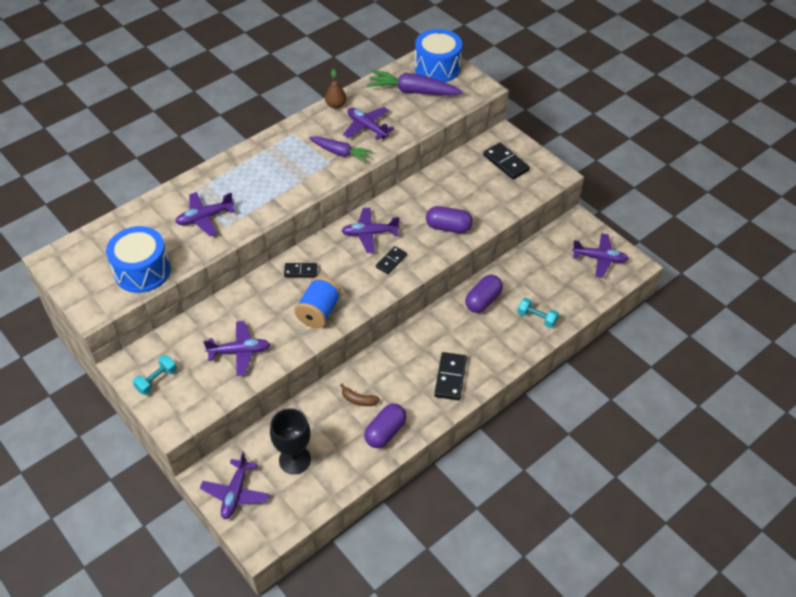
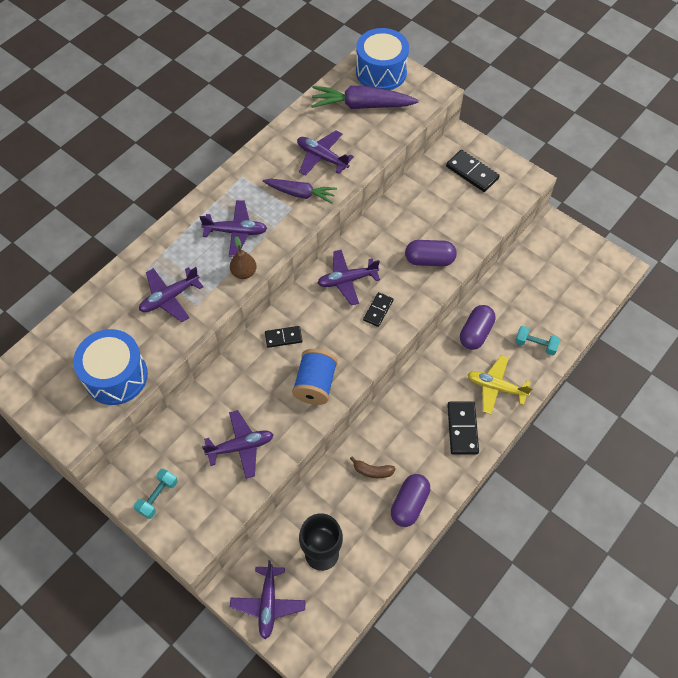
camera: 10 degrees left, 10 degrees up
(336, 105) = (281, 134): brown pear -> brown pear (244, 272)
(490, 348) = (496, 387): none -> yellow plane
(599, 258) = (584, 265): purple plane -> purple plane (236, 232)

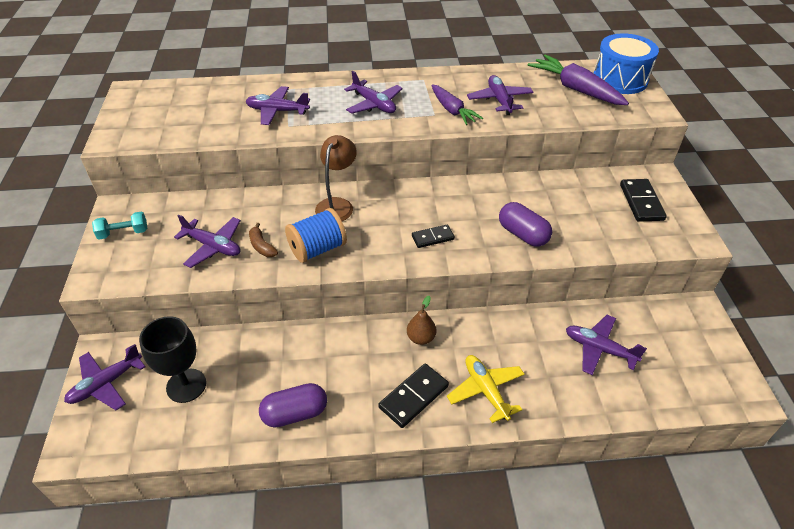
camera: 45 degrees right, 15 degrees down
(116, 376) = (182, 128): blue drum -> none
(244, 272) = (345, 128): brown pear -> brown pear (421, 338)
(283, 337) = (337, 205): black domino -> brown lamp
(347, 280) = (434, 203): purple plane -> purple plane (599, 349)
(372, 471) = (300, 363): brown banana -> brown banana (262, 246)
(475, 333) = (518, 335): purple capsule -> none
(535, 345) = (568, 388): turquoise dumbbell -> none

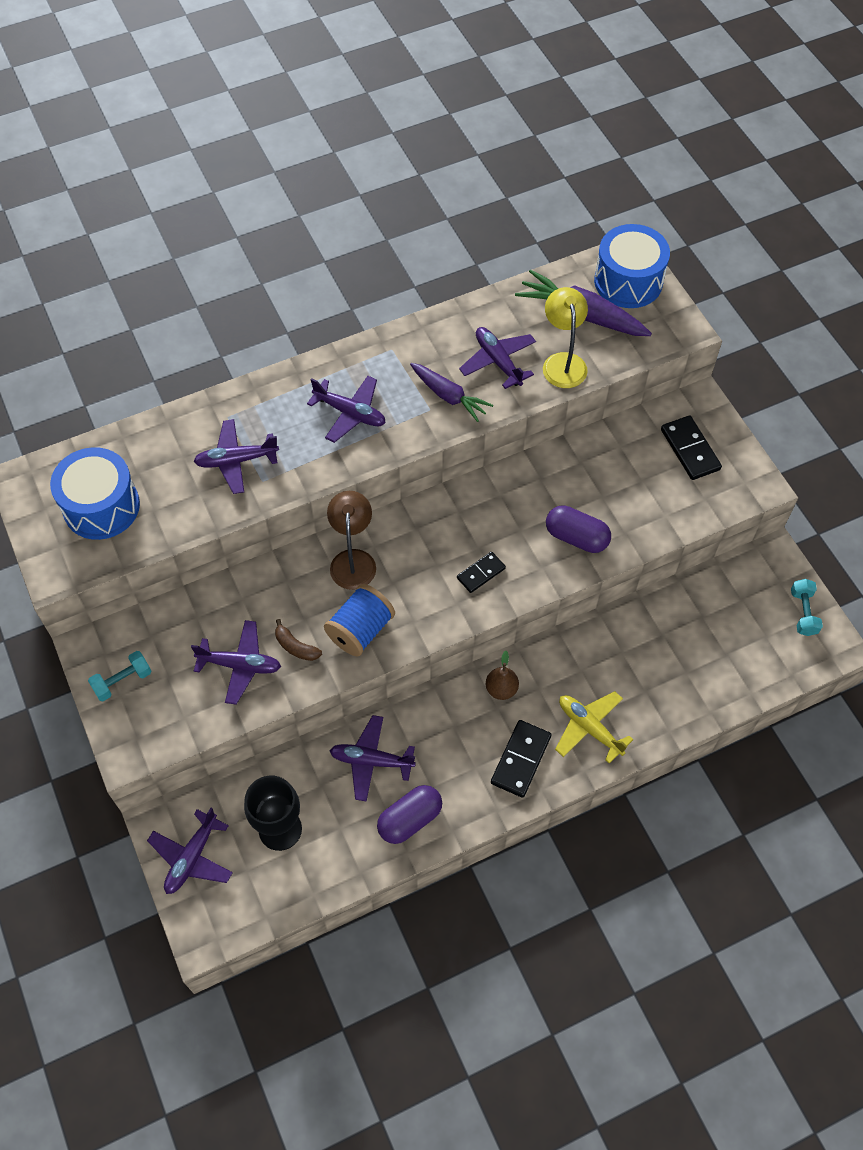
camera: 20 degrees left, 15 degrees up
(169, 114) = (101, 506): none -> blue drum
(550, 110) = (563, 362): none -> yellow lamp
(599, 349) = (686, 641): purple plane -> purple plane (371, 761)
(718, 358) = (803, 612): none -> turquoise dumbbell

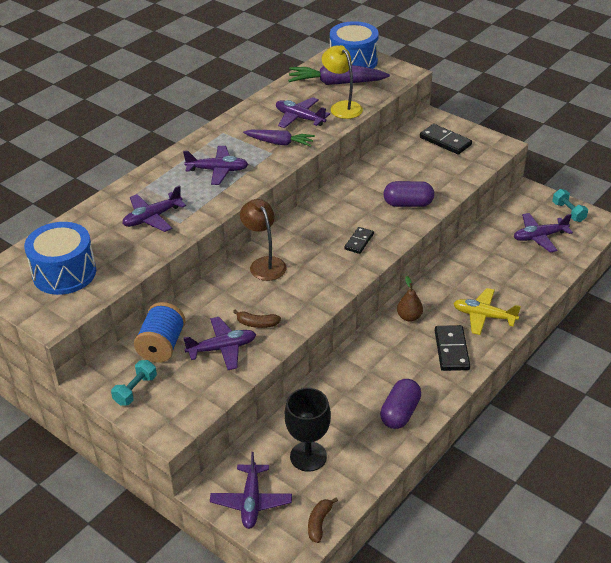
camera: 25 degrees left, 20 degrees down
(244, 918) = (319, 523): none -> brown banana
(360, 630) = (297, 299): blue spool -> blue spool (162, 346)
(371, 761) = (347, 390): purple plane -> purple plane (539, 237)

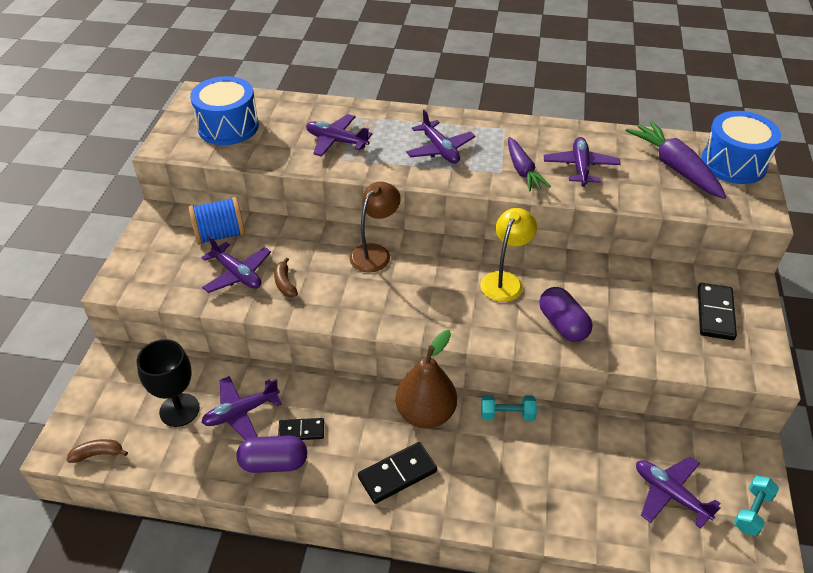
camera: 60 degrees right, 5 degrees up
(135, 390) = (157, 243): turquoise dumbbell -> turquoise dumbbell (507, 414)
(251, 501) = (107, 391): purple plane -> purple plane (241, 412)
(342, 107) = (634, 189): yellow lamp -> yellow lamp (505, 280)
(359, 242) = (463, 309): black domino -> black domino (301, 431)
(409, 317) = (425, 414): brown pear -> brown pear, size x1.89
(484, 316) = (475, 486): yellow plane -> none

